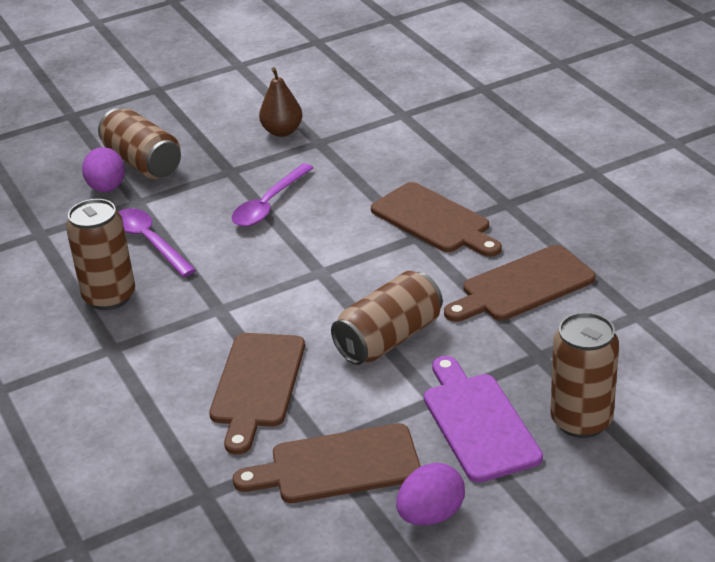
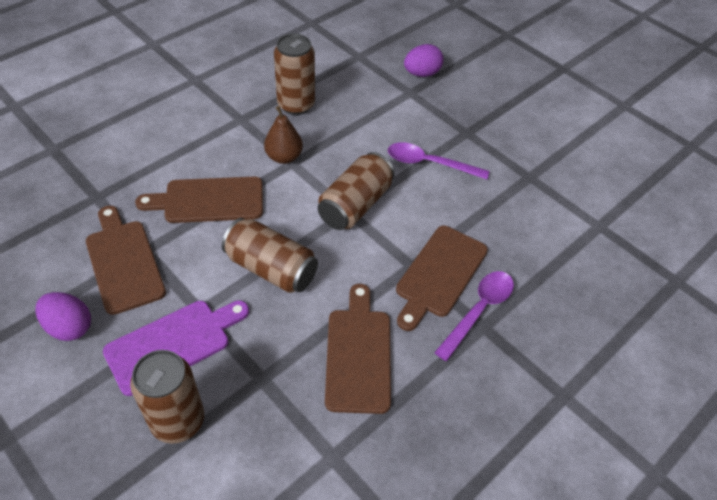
camera: 70 degrees right, 15 degrees up
(143, 163) = (460, 84): brown can -> brown can (355, 205)
(150, 242) = (363, 110): purple spoon -> purple spoon (479, 311)
(282, 131) = (535, 151): brown pear -> brown pear (284, 157)
(522, 286) = (358, 354): brown cutting board -> brown cutting board turned 45 degrees clockwise

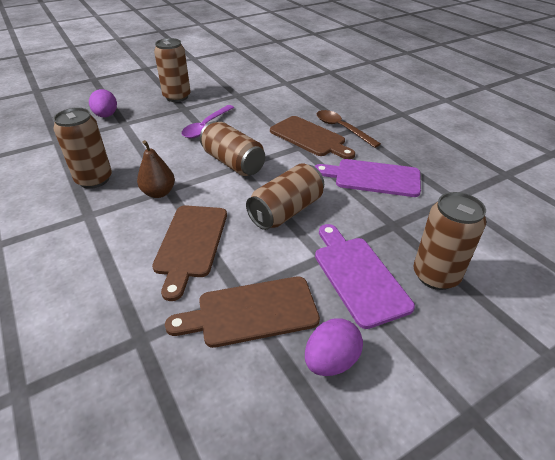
camera: 75 degrees left, 10 degrees down
(358, 354) = (373, 178): brown cutting board -> purple cutting board
(479, 311) = (342, 129): purple spoon -> brown spoon
(495, 119) = (177, 97): none -> brown can

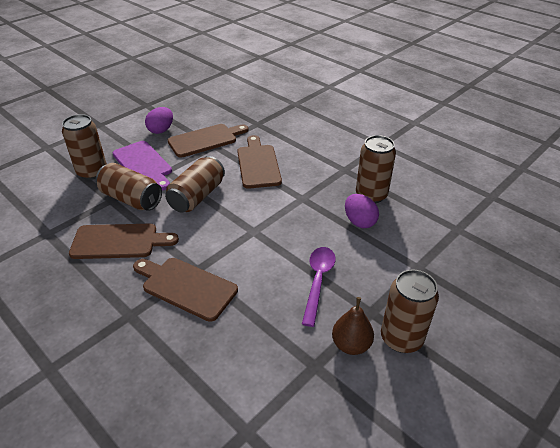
camera: 165 degrees right, 0 degrees up
(106, 116) = (452, 276): purple egg -> purple egg (359, 222)
(159, 193) = (307, 193): brown pear -> brown pear (351, 345)
(233, 163) = (260, 234): brown can -> brown can (131, 199)
(342, 129) = (145, 312): brown spoon -> none
(373, 178) = (119, 241): purple cutting board -> brown cutting board

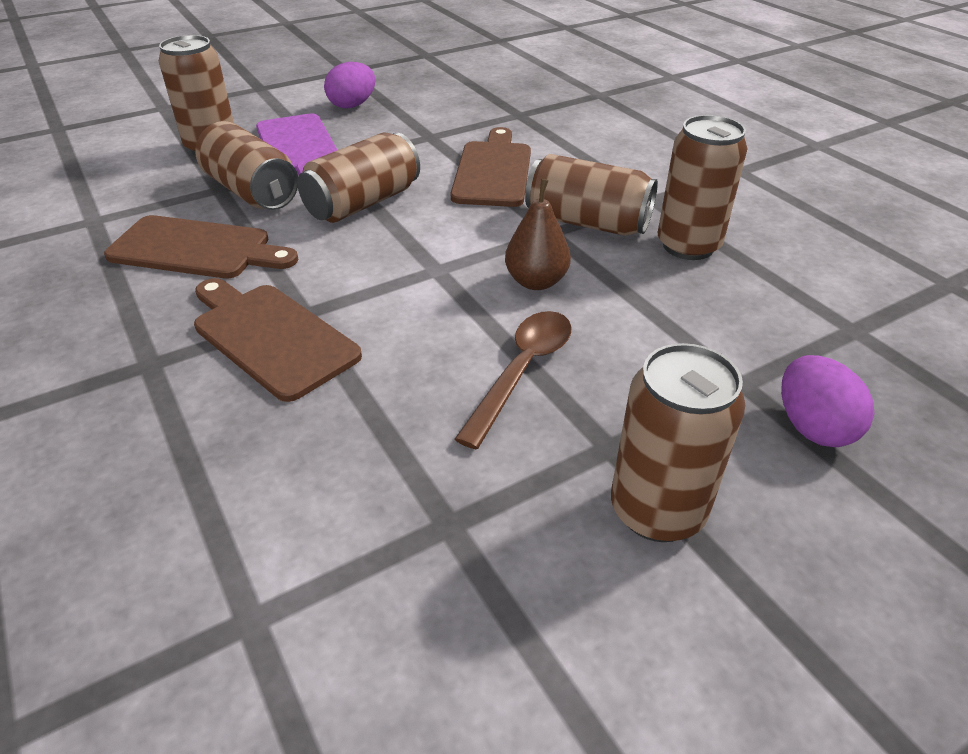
camera: 15 degrees right, 0 degrees up
(205, 140) = (418, 126): brown cutting board -> none
(318, 189) = (587, 222): none -> brown can
(318, 281) = (522, 371): purple spoon -> brown spoon
(351, 345) = (542, 500): brown pear -> brown pear (536, 282)
(359, 222) = (647, 285): purple egg -> purple egg (812, 427)

